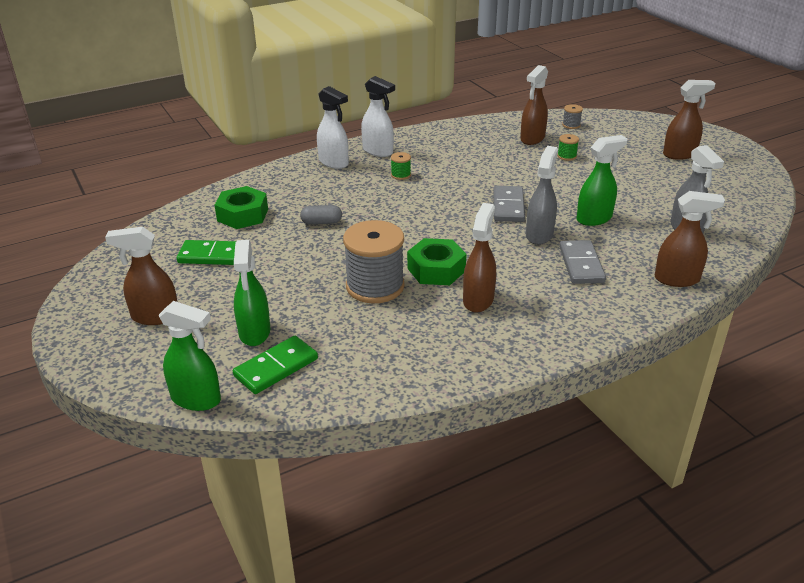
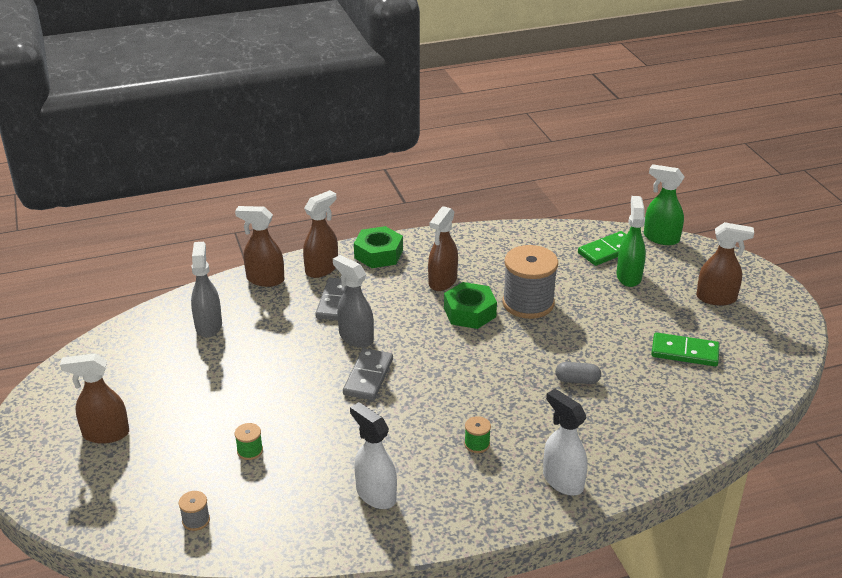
camera: 170 degrees left, 0 degrees up
(243, 215) = (667, 402): green nut -> green nut (378, 254)
(378, 151) = (499, 497): white spray bottle -> white spray bottle (375, 494)
(532, 139) = (272, 495): brown spray bottle -> brown spray bottle (322, 269)
(539, 234) = (355, 337): grey spray bottle -> grey spray bottle turned 105 degrees clockwise
(594, 218) = (287, 349): green spray bottle -> none

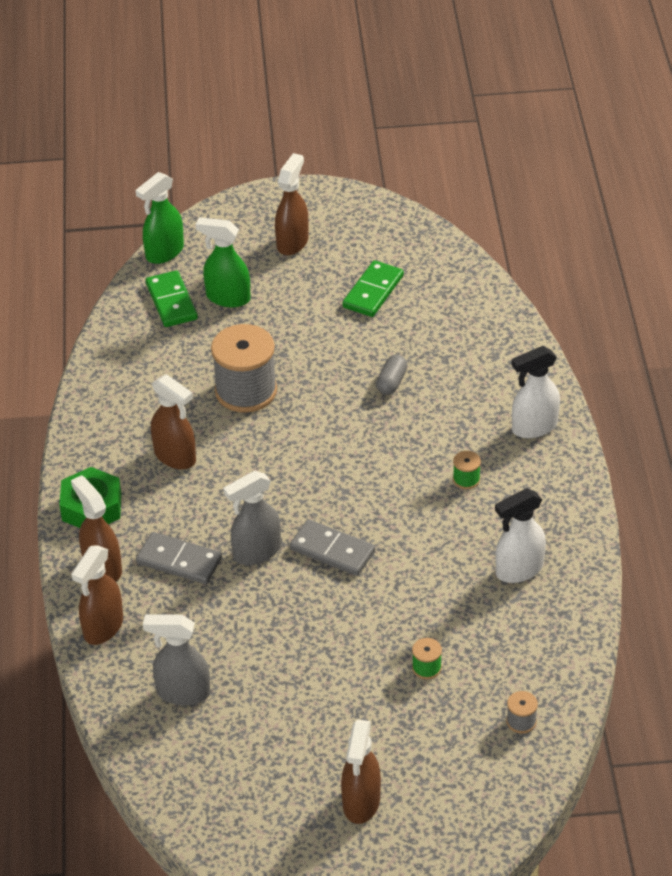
camera: 75 degrees left, 10 degrees up
(469, 312) = (245, 443): green nut -> none

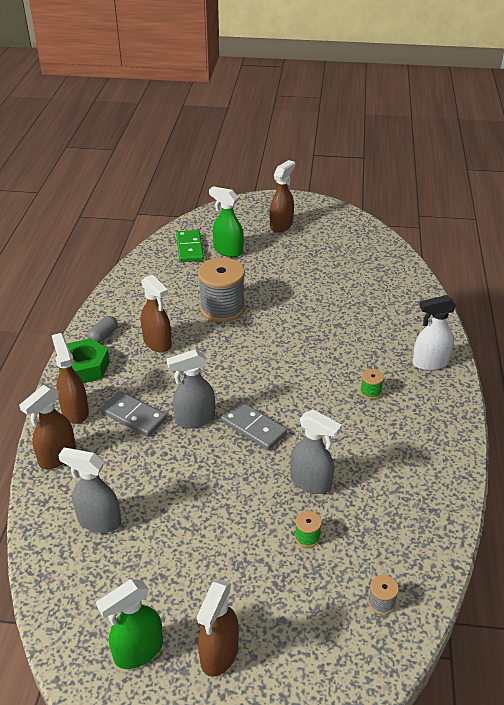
camera: 10 degrees right, 5 degrees down
(164, 252) = (195, 220): green spray bottle -> green spray bottle (138, 651)
(373, 291) = (328, 260): green domino -> none
(391, 382) = (328, 317): grey capsule -> grey capsule (103, 336)
(417, 605) = (311, 482): none -> grey spray bottle
(518, 570) = (400, 468): white spray bottle -> none

